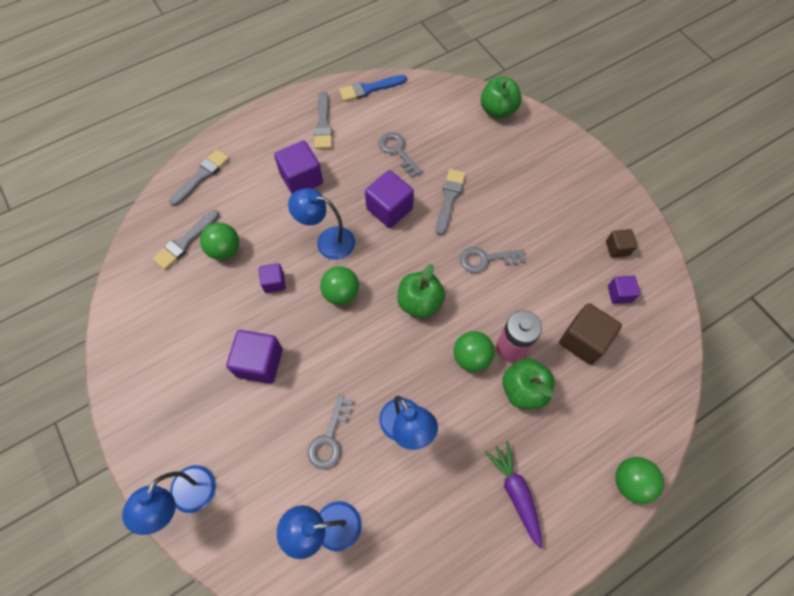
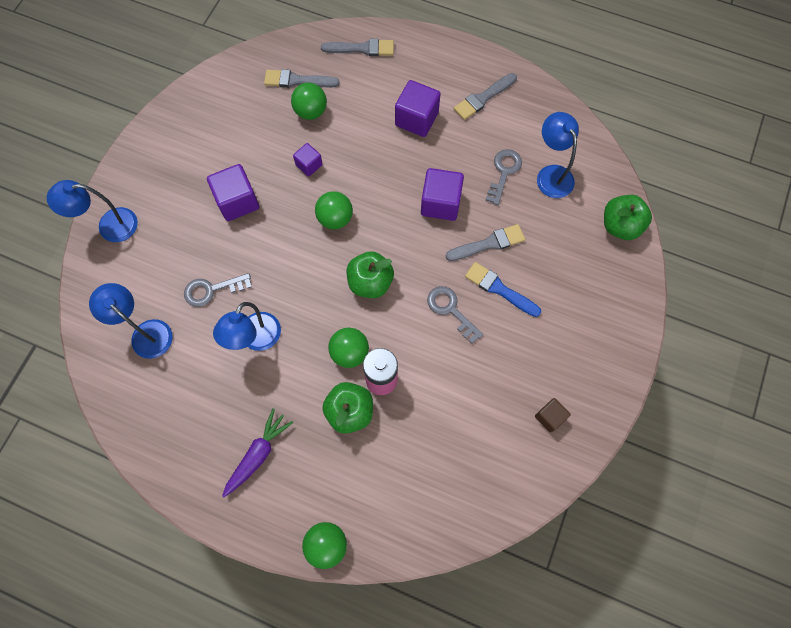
camera: 55 degrees right, 5 degrees up
(327, 241) = (373, 177): blue lamp -> blue lamp (551, 174)
(369, 89) = (551, 107): blue brush -> blue brush (499, 289)
(583, 340) = (431, 436): brown cube -> none
(619, 294) = (501, 444): purple cube -> none

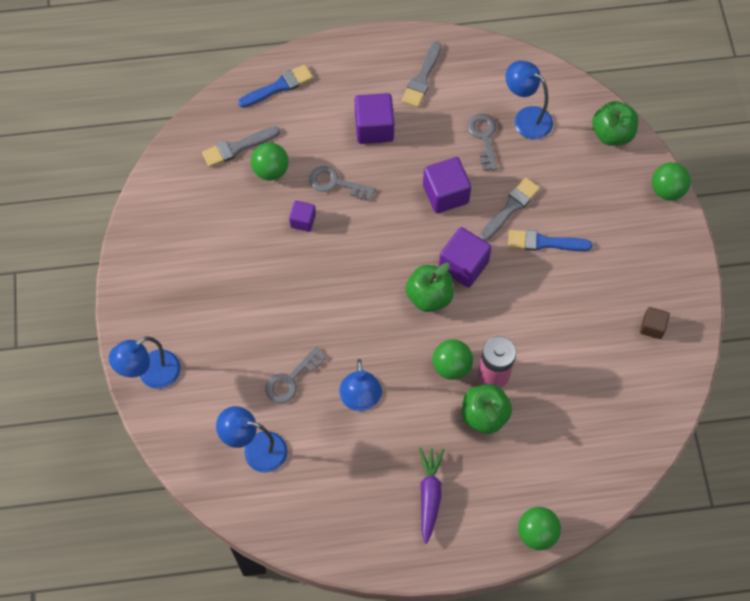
camera: 30 degrees left, 5 degrees down
(237, 201) = (259, 288): purple cube -> purple cube (463, 265)
(335, 218) = (360, 257): green ball -> green ball (667, 190)
(362, 48) = (279, 86): grey brush -> blue brush
(450, 310) = (514, 283): grey key -> grey key (336, 183)

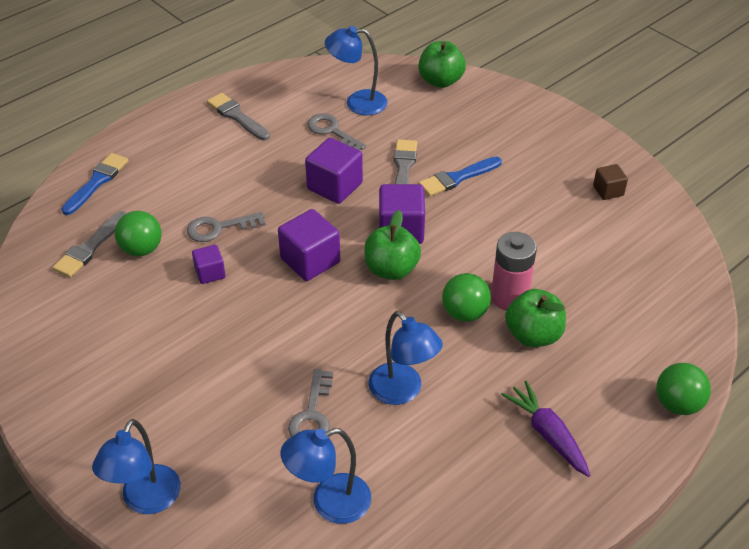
camera: 35 degrees left, 20 degrees down
(374, 128) = (222, 170): purple cube -> purple cube (310, 260)
(422, 78) = (237, 116): grey brush -> grey brush turned 150 degrees clockwise
(667, 190) = (522, 96): green ball -> none

